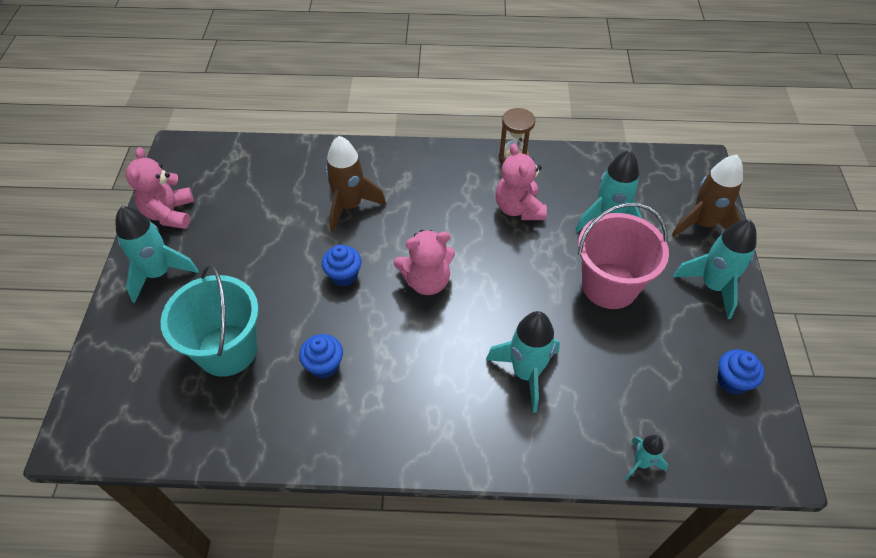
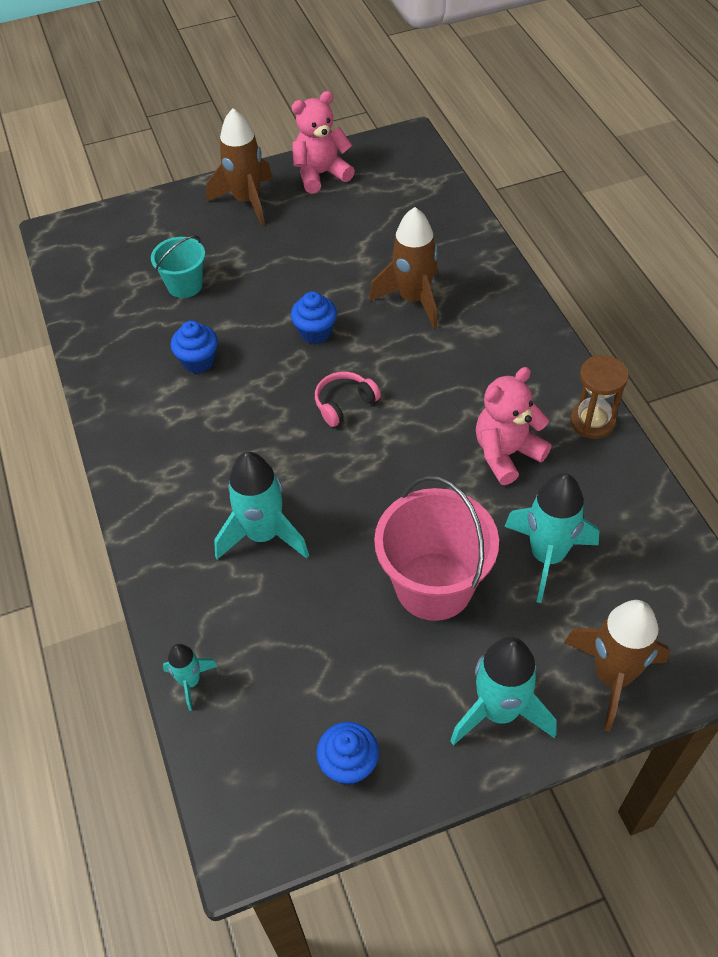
camera: 70 degrees right, 0 degrees up
(159, 273) = (247, 201): turquoise rocket -> brown rocket
(227, 350) = (185, 285): turquoise bucket -> turquoise bucket, size x0.57
(427, 281) = (344, 403): pink teddy bear -> pink headphones

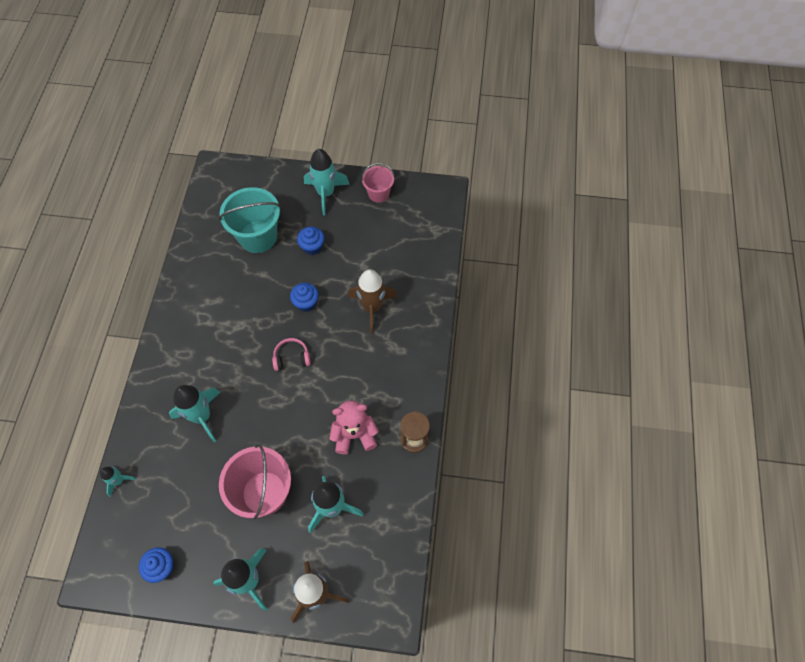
camera: 25 degrees right, 10 degrees up
(185, 285) = (258, 237): turquoise bucket -> turquoise bucket, size x1.75
(198, 361) = (235, 291): blue cupcake -> blue cupcake (312, 247)
(247, 201) = (326, 193): brown rocket -> turquoise rocket
(321, 174) = (378, 193): pink teddy bear -> pink bucket

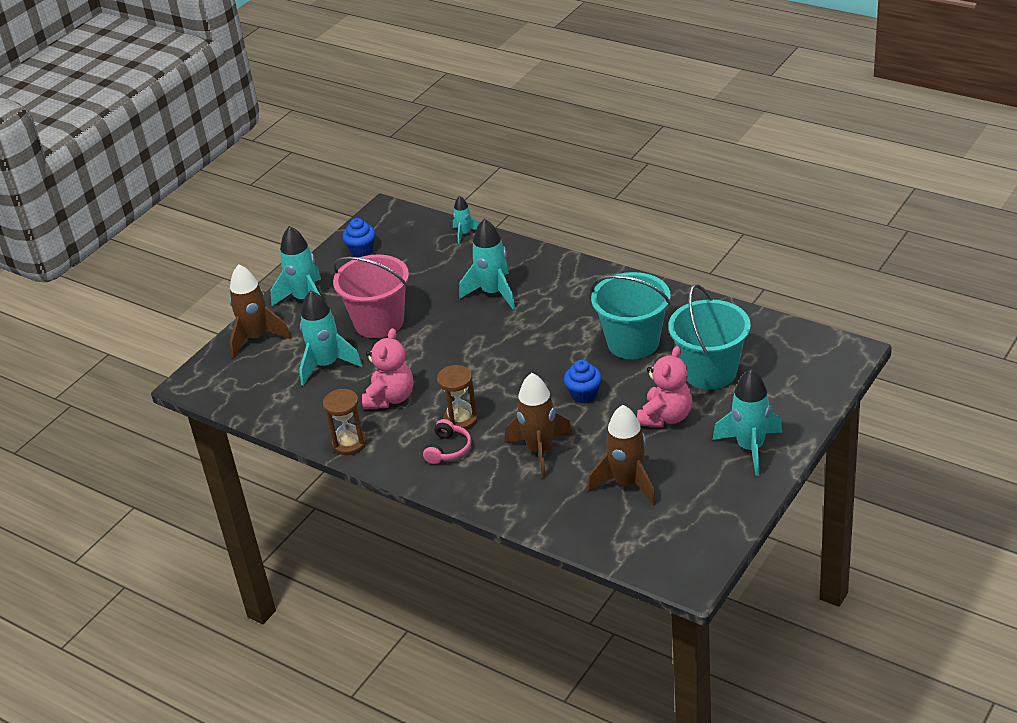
camera: 120 degrees right, 25 degrees down
(239, 293) = (633, 342): none -> turquoise bucket
(291, 358) = (517, 369): pink headphones -> pink headphones (448, 449)
(312, 247) = (666, 417): blue cupcake -> pink teddy bear
(360, 372) = (460, 419): none -> brown hourglass
(378, 193) = (722, 502): pink bucket -> none
(383, 247) = (627, 484): none -> brown rocket

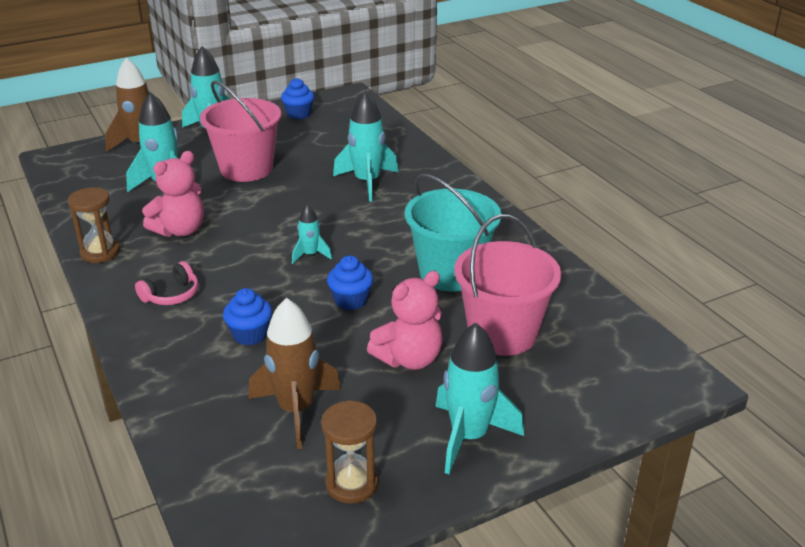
camera: 25 degrees right, 5 degrees down
(460, 419) = (214, 273): brown hourglass -> brown hourglass (351, 484)
(464, 234) = (395, 131): turquoise rocket -> turquoise rocket (310, 255)
(540, 451) = (250, 335): brown rocket -> blue cupcake
(710, 372) = (502, 334): turquoise bucket -> pink bucket

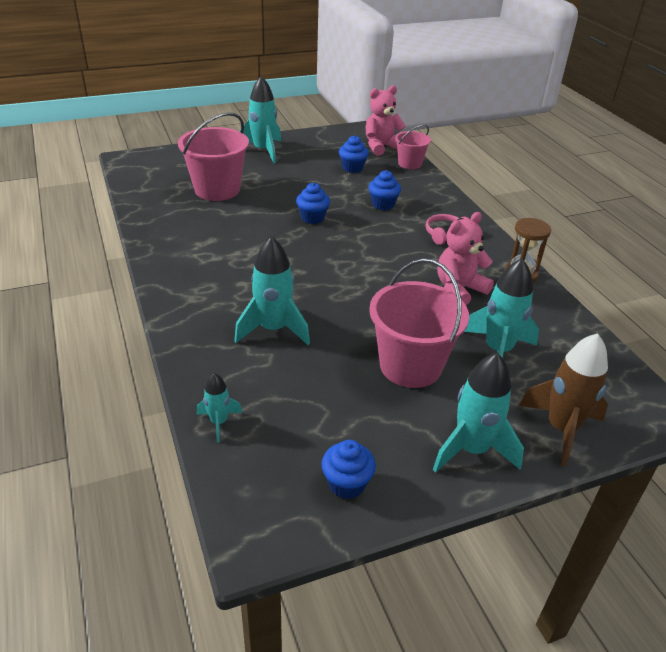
camera: 175 degrees left, 5 degrees up
(187, 437) = (409, 163): none -> pink bucket
(296, 410) = (352, 168): brown rocket -> blue cupcake
(310, 255) = (340, 254): turquoise rocket -> turquoise rocket (219, 422)
(351, 484) = (326, 142): brown hourglass -> none
(409, 359) = (282, 183): pink teddy bear -> pink teddy bear (381, 147)
(450, 273) = (231, 229): turquoise bucket -> none

